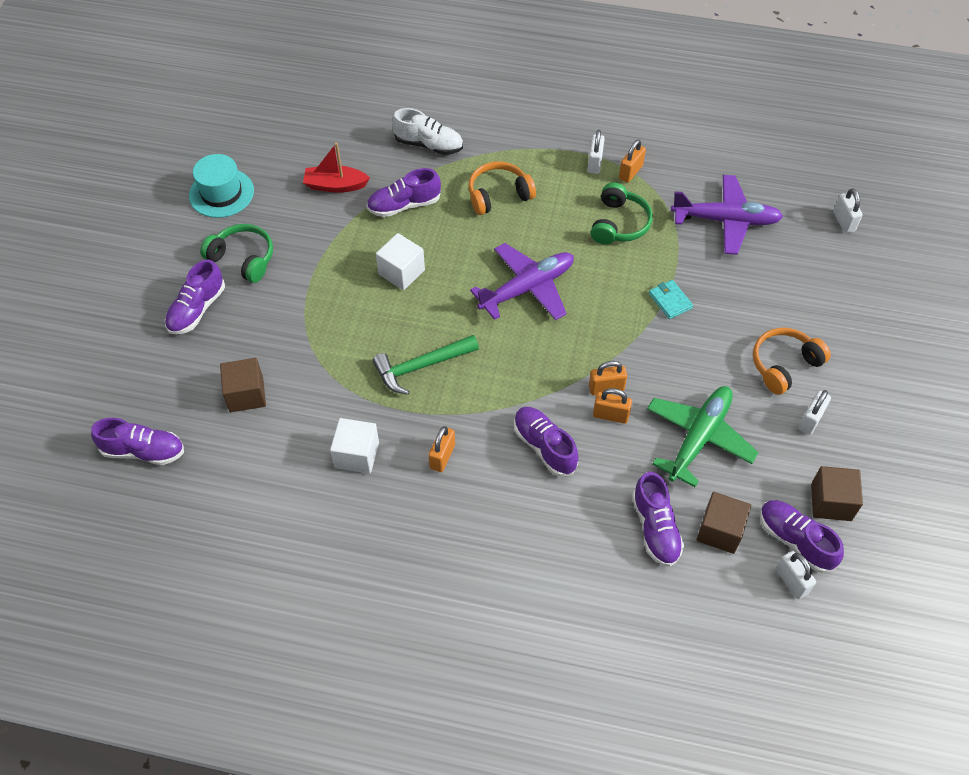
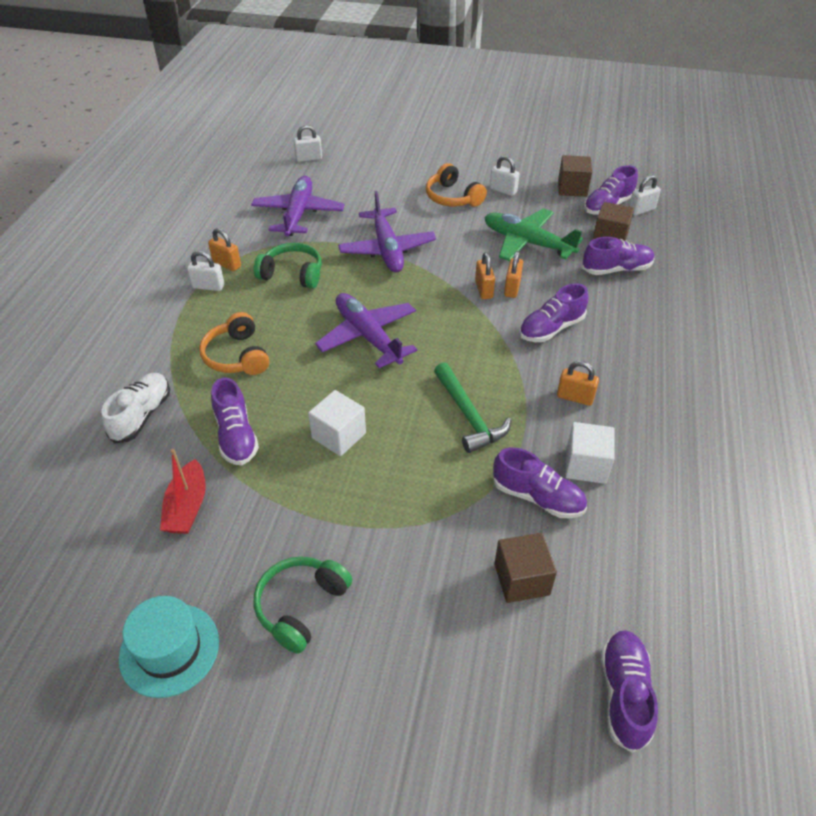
camera: 90 degrees left, 10 degrees down
(197, 309) = (387, 656): purple shoe -> purple shoe (537, 497)
(670, 301) = (387, 249): turquoise wallet -> purple plane

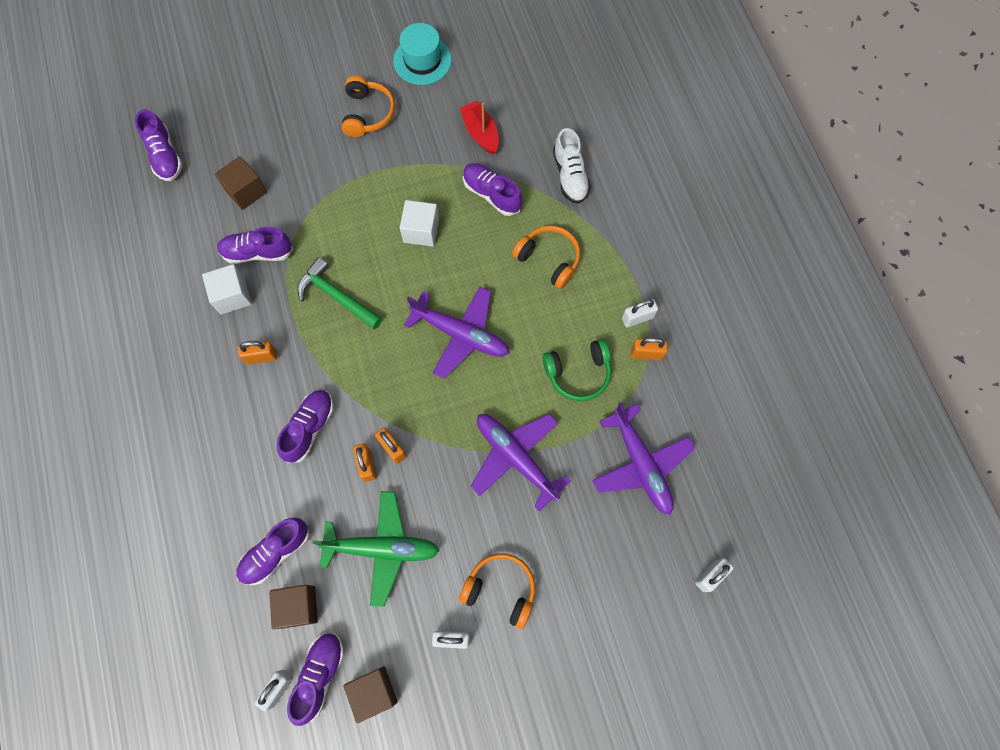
camera: 150 degrees right, 25 degrees up
(301, 606) = (367, 113): green headphones -> orange headphones

